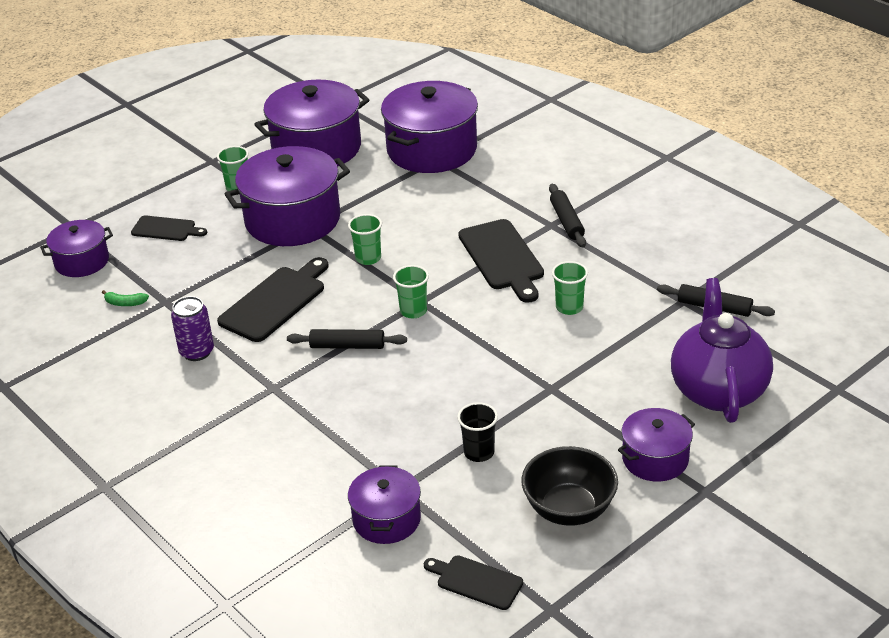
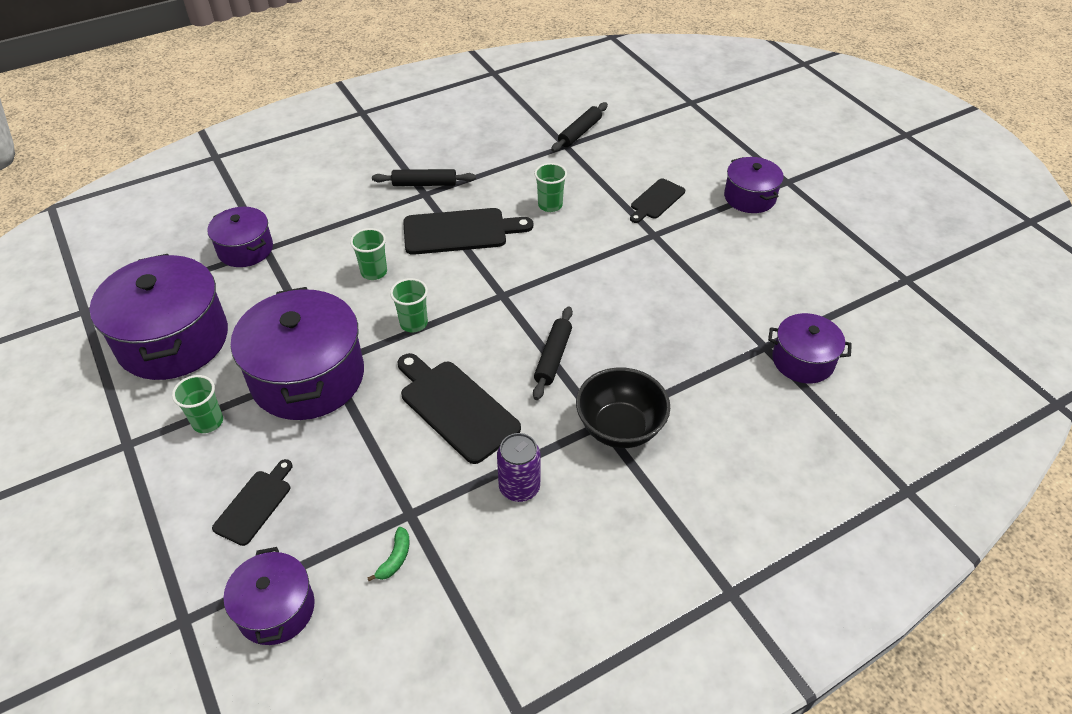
camera: 80 degrees left, 10 degrees up
(413, 311) = (516, 302): green cup -> green cup (374, 272)
(432, 150) = (245, 249): purple pot -> purple pot, size x0.55
(476, 581) = (877, 316): black cutting board -> black cutting board (656, 200)
(479, 452) = (726, 290): black cup -> none
(569, 509) = (800, 251): black bowl -> black bowl (620, 428)
(718, 390) = (678, 152): purple teapot -> none

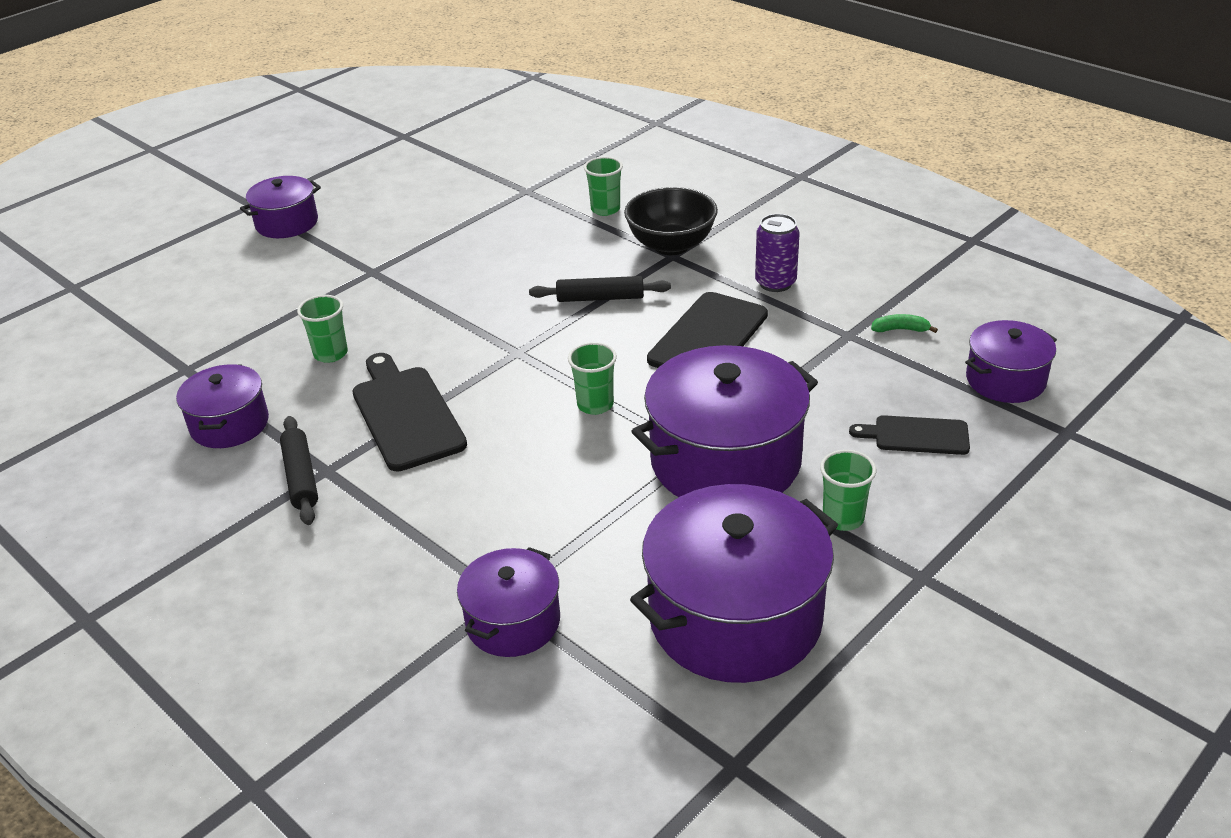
camera: 105 degrees left, 10 degrees down
(374, 272) = (515, 466): green cup -> green cup (605, 209)
(580, 132) = (152, 363): black rolling pin -> none
(656, 200) = (304, 280): black cutting board -> none
(803, 360) = (536, 172): purple pot -> purple pot (229, 424)

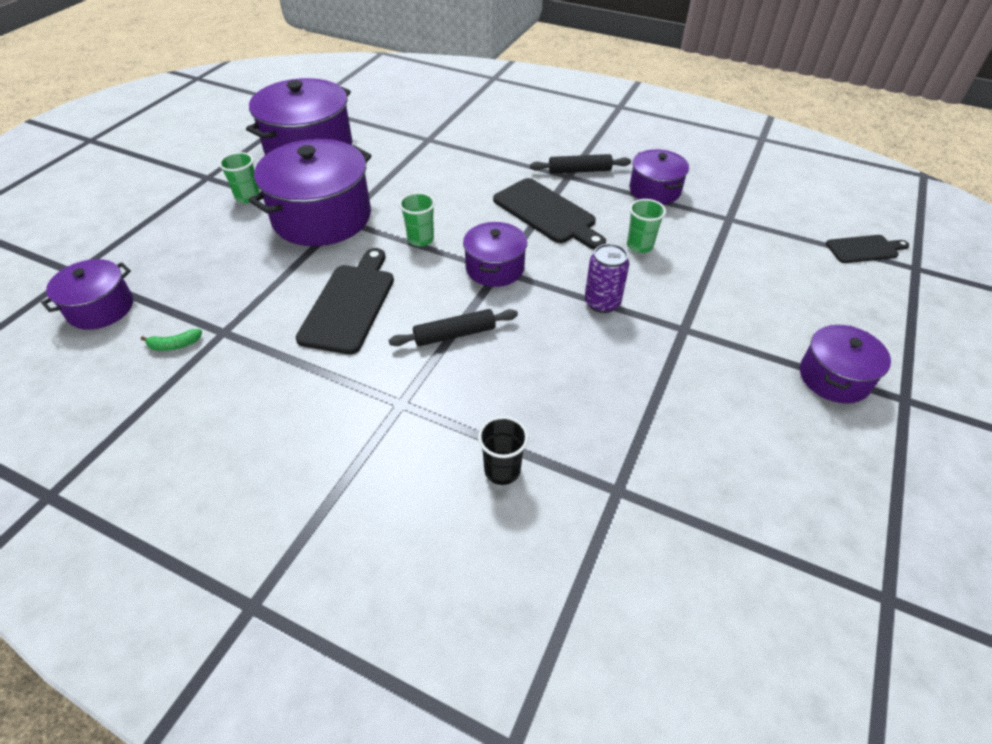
camera: 160 degrees right, 10 degrees up
(301, 477) = (579, 171): black rolling pin -> black rolling pin turned 60 degrees counterclockwise
(513, 622) = (419, 132): purple pot -> purple pot (495, 268)
(605, 209) = (502, 470): green cup -> black cup
(671, 245) = (406, 419): black bowl -> none
(775, 283) = (289, 383): purple can -> purple can (602, 303)
(916, 435) = (188, 253): black cutting board -> black cutting board (864, 249)

